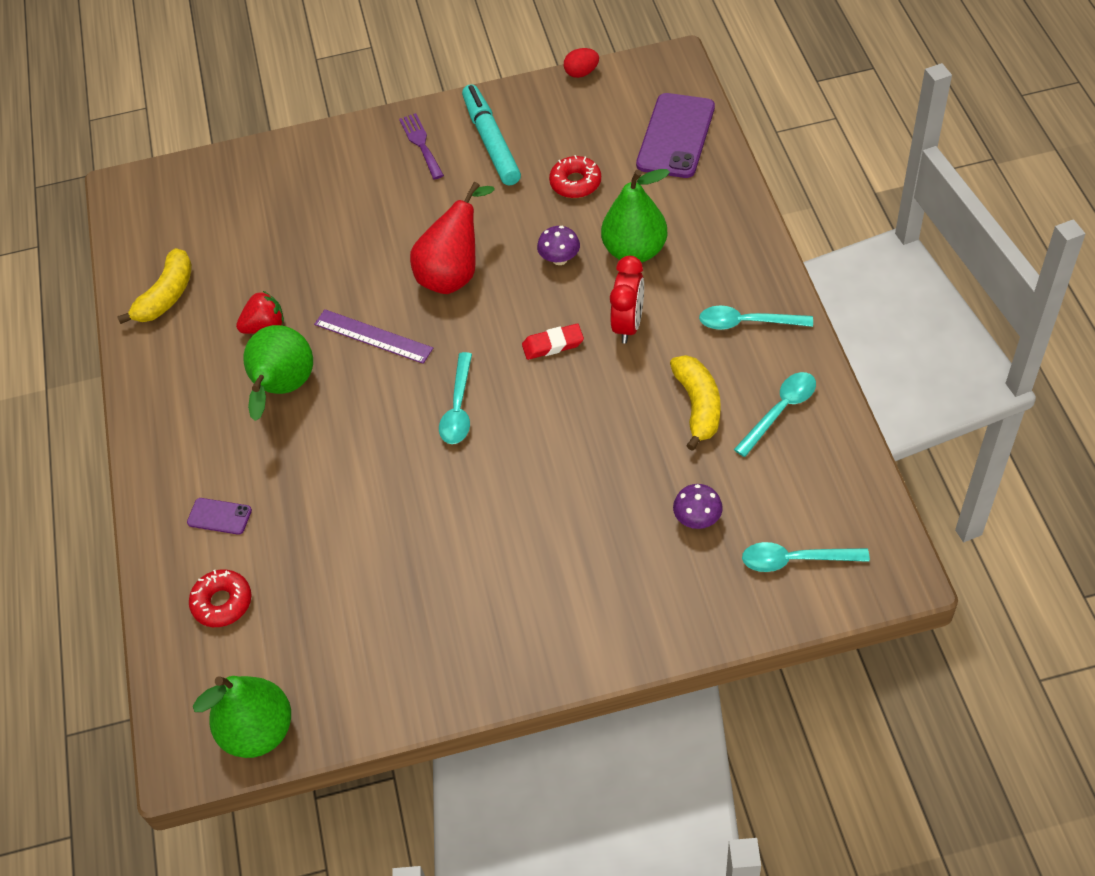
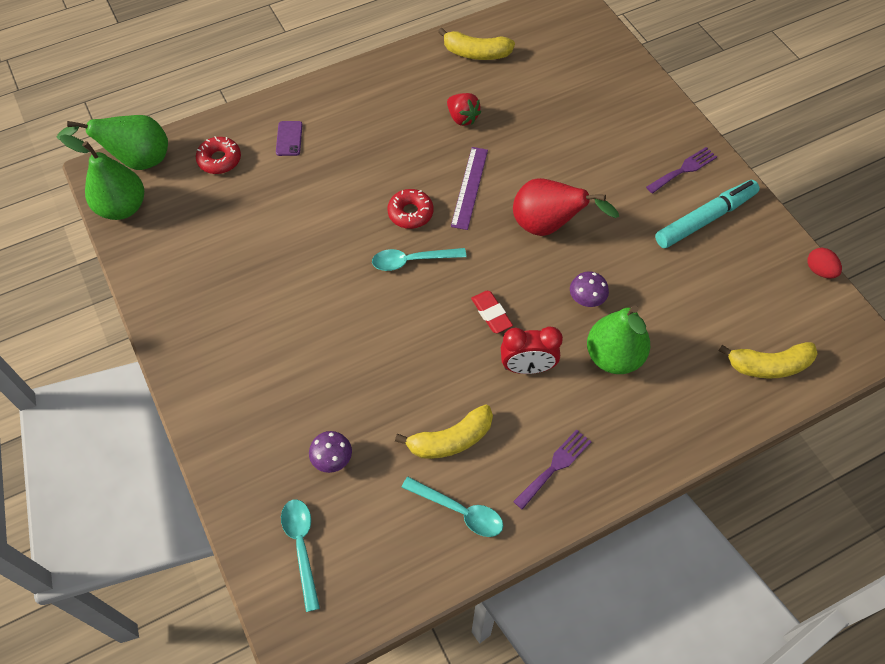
camera: 70 degrees right, 5 degrees up
(283, 390) = (406, 145): green pear -> green pear (137, 161)
(575, 183) = (679, 293): red donut -> red donut (410, 213)
(676, 136) = (768, 365): purple phone -> yellow banana
(747, 322) = (555, 466): turquoise spoon -> purple fork

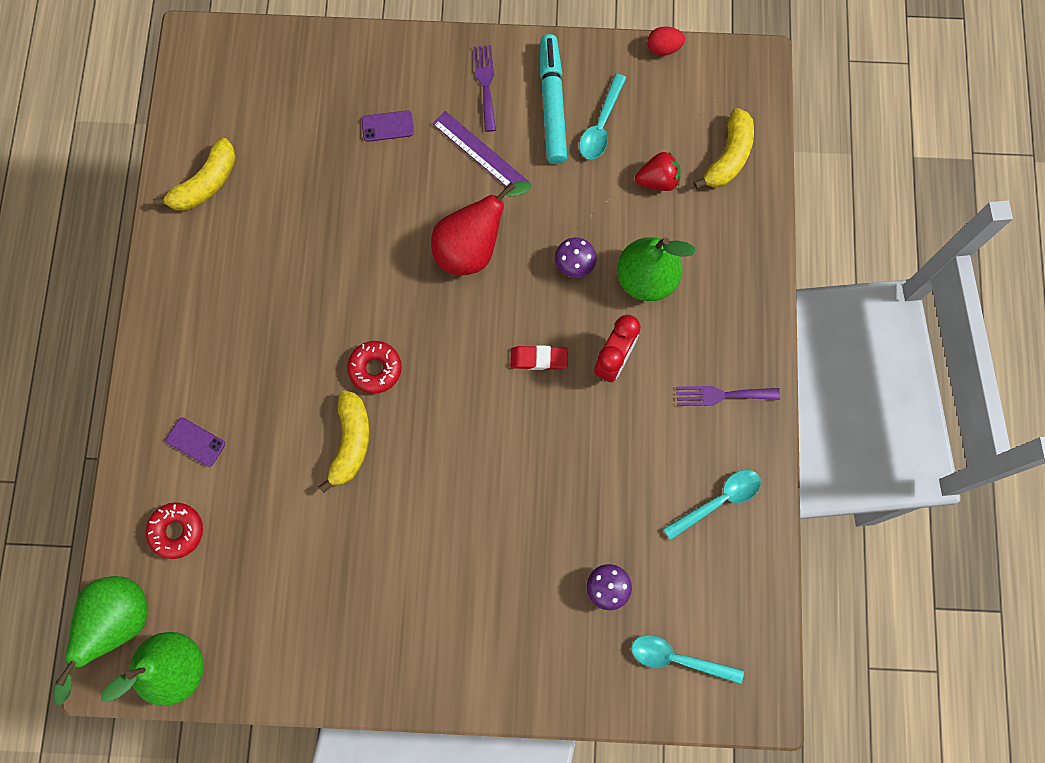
camera: 60 degrees left, 15 degrees up
(412, 261) = (434, 399): turquoise spoon -> turquoise spoon (601, 125)
(450, 439) = (647, 470): yellow banana -> yellow banana (350, 442)
(462, 118) = (286, 249): red strawberry -> red strawberry (658, 180)
(469, 187) = (380, 294): purple ruler -> purple ruler (480, 153)
(555, 466) = (722, 395): purple fork -> purple fork turned 75 degrees counterclockwise
(600, 128) = (387, 126): none -> purple phone

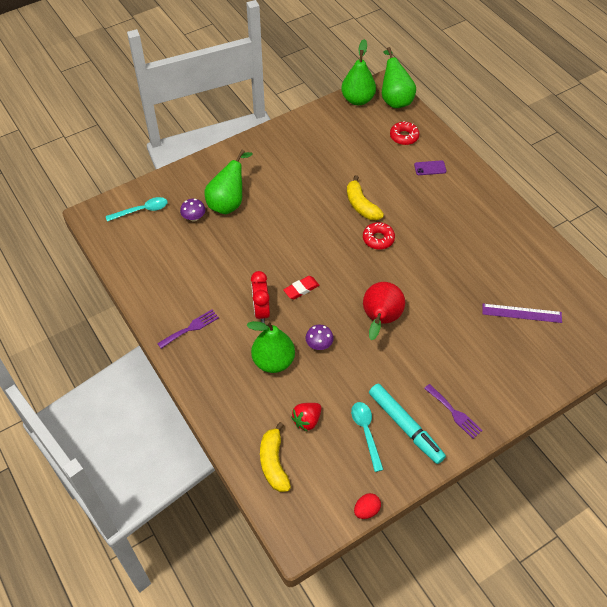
camera: 145 degrees right, 20 degrees down
(205, 184) = (544, 267): yellow banana -> none
(387, 126) = (484, 353): purple phone -> none
(480, 153) = (421, 371): purple ruler -> purple ruler (521, 313)
(537, 583) = (228, 202): none -> green pear
(718, 501) = (161, 280): turquoise spoon -> none

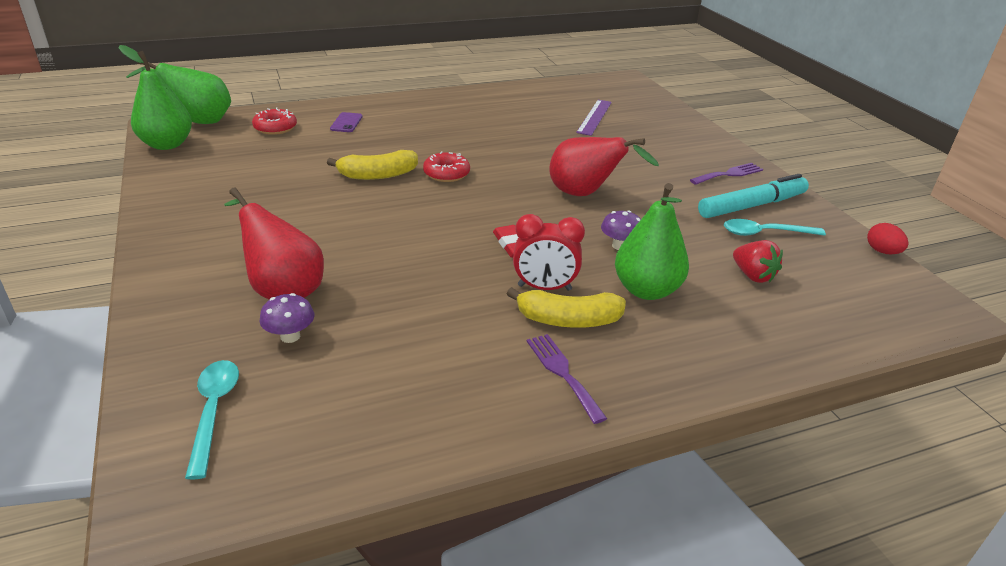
camera: 80 degrees left, 20 degrees down
(228, 202) = (282, 289): green pear -> red pear
(274, 463) = (832, 316): yellow banana -> yellow banana (568, 320)

